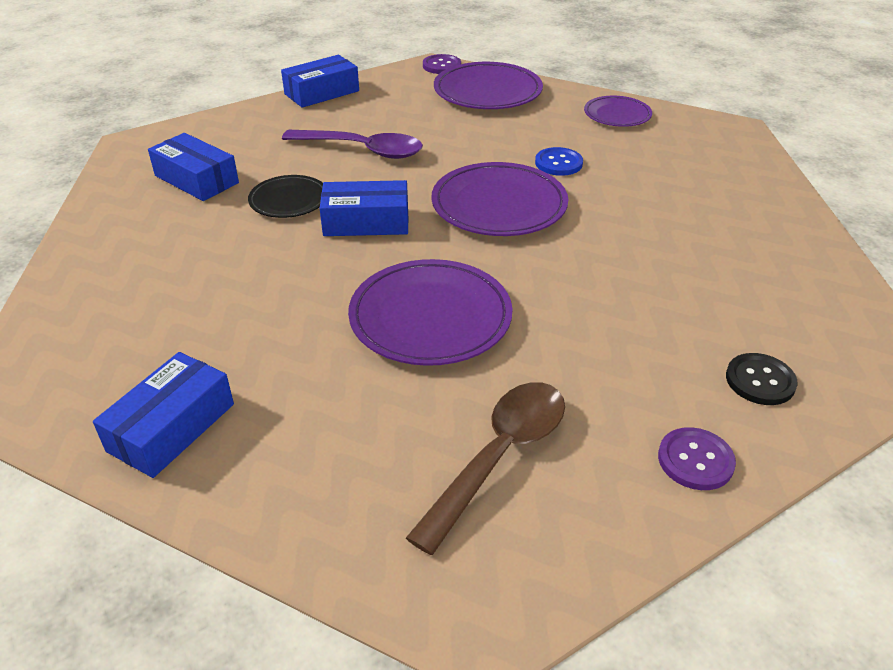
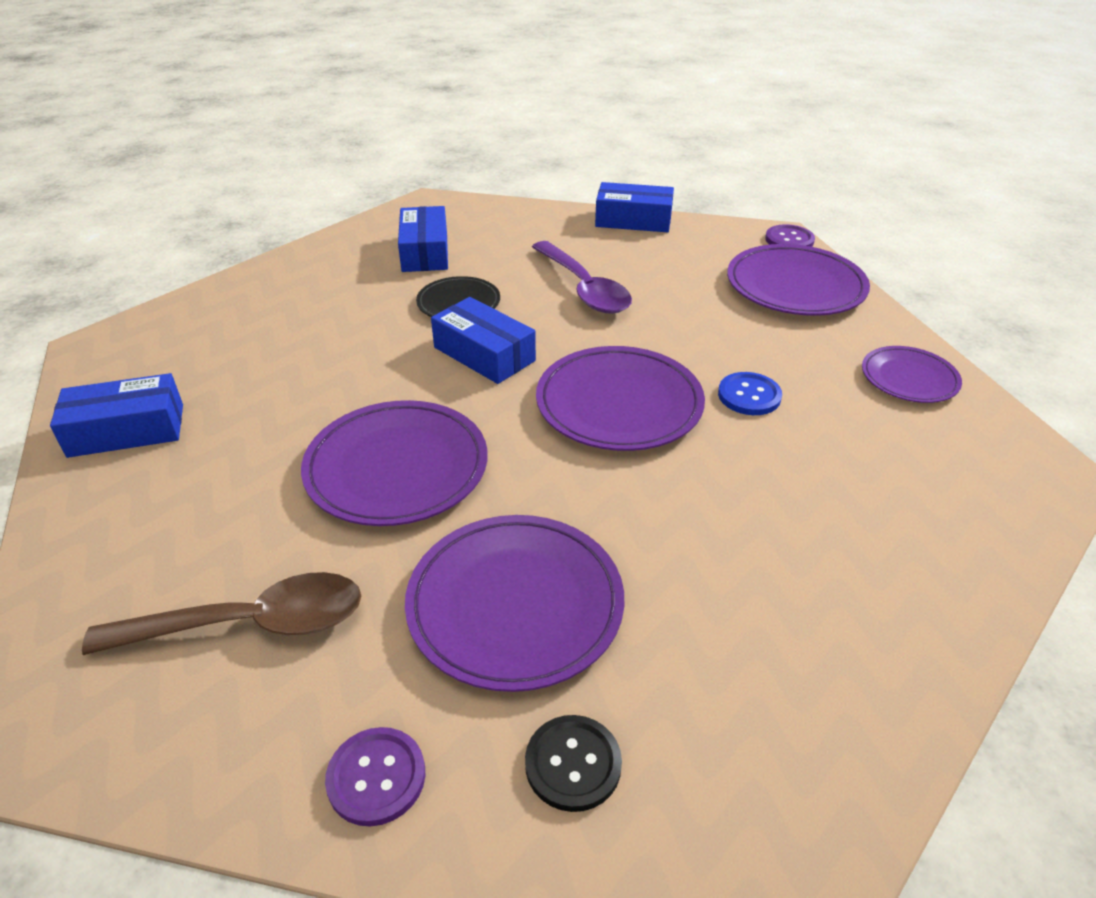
camera: 45 degrees right, 0 degrees up
(620, 337) = (515, 604): none -> purple plate

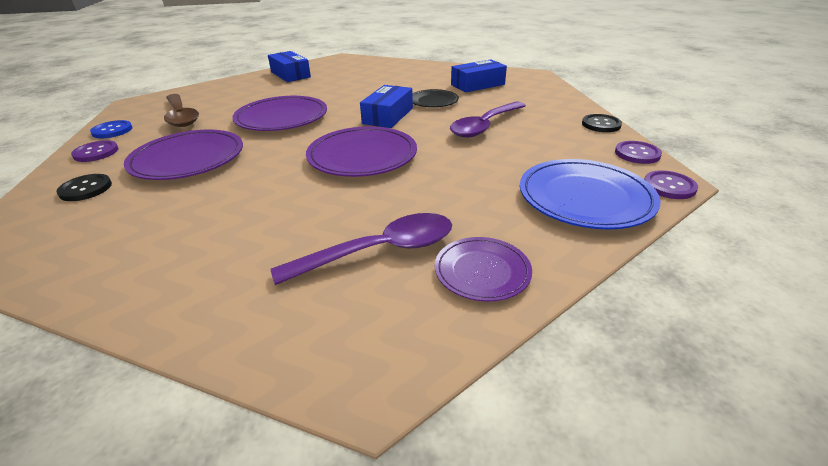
camera: 70 degrees right, 5 degrees down
(633, 220) = (601, 124): blue box -> black button
(716, 229) = (637, 154): none -> purple button
(749, 395) = (399, 196): blue button -> blue button (112, 131)
(795, 286) = (585, 198): purple plate -> blue plate
(864, 432) = (380, 251): none -> purple spoon

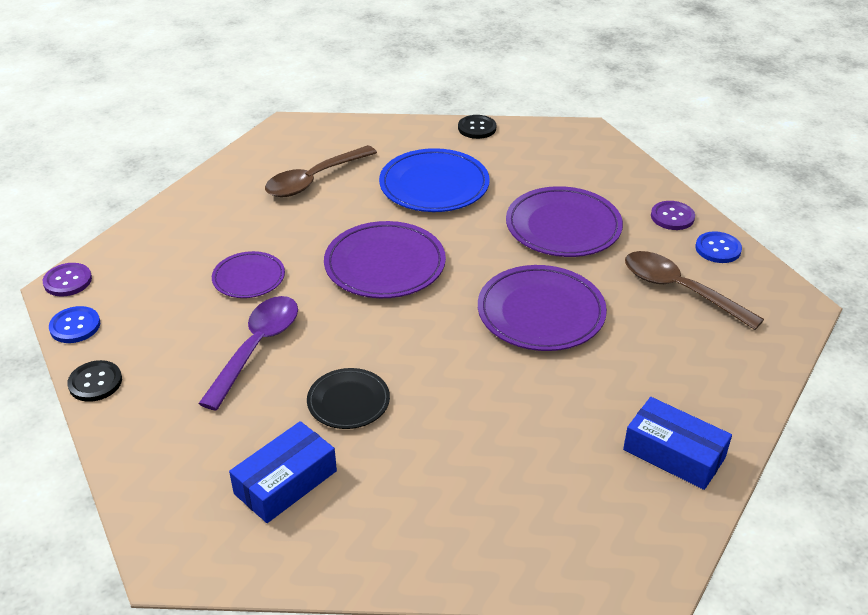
camera: 160 degrees right, 5 degrees up
(86, 189) = (603, 181): black button -> black button (477, 128)
(380, 251) = (314, 180): purple spoon -> brown spoon
(388, 116) = (399, 346): blue box -> none
(482, 271) = (240, 180): purple plate -> purple plate (249, 278)
(585, 198) = (154, 252): blue plate -> blue plate (434, 185)
(637, 154) = (75, 326): purple button -> blue button

